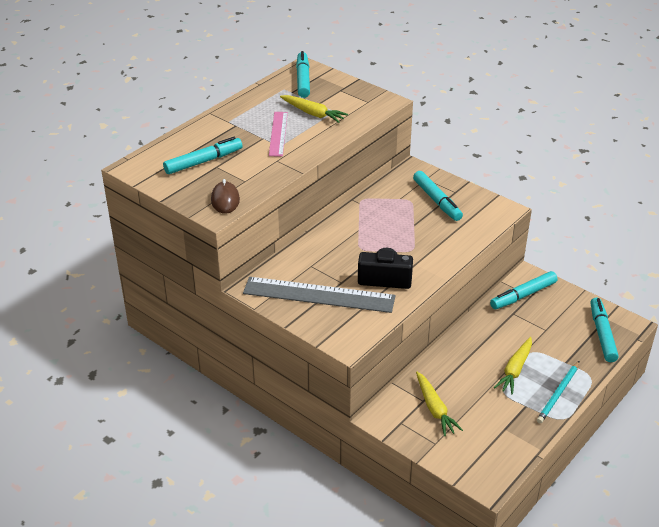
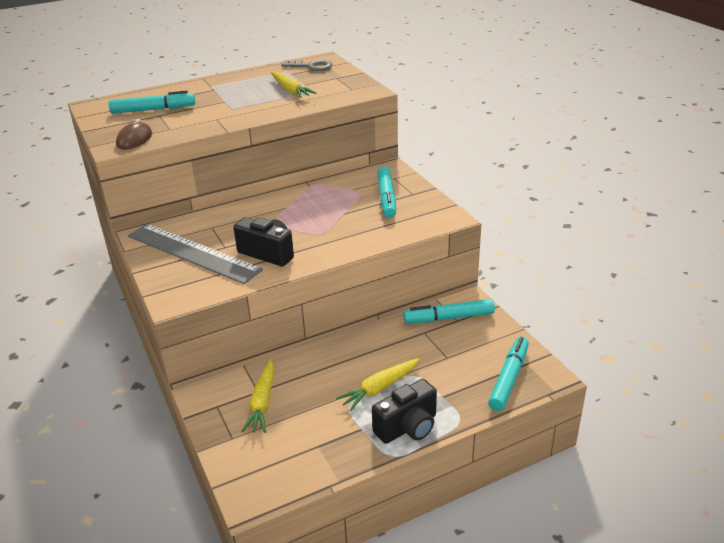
camera: 25 degrees right, 5 degrees down
(278, 133) = (241, 100): pink ruler -> none
(303, 80) = (311, 66): turquoise marker -> grey key
(558, 394) = (407, 427): turquoise pencil -> black camera

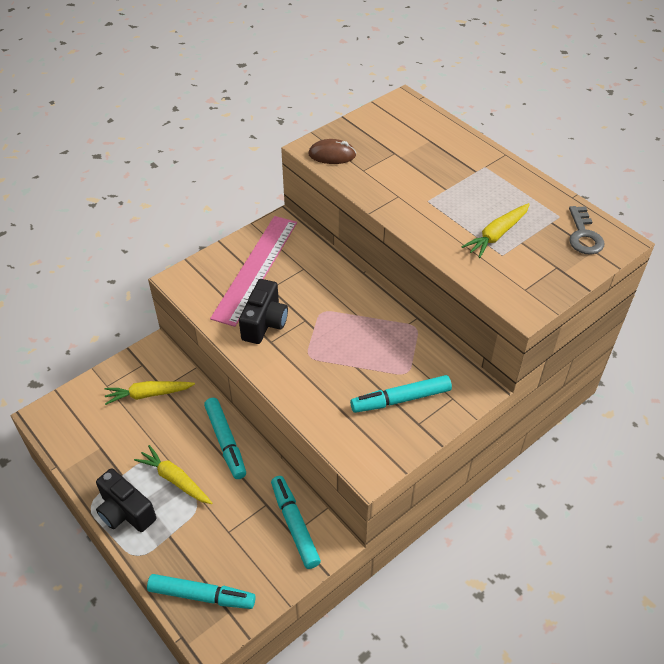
camera: 75 degrees right, 15 degrees up
(153, 110) = (405, 145): turquoise marker -> turquoise marker (225, 442)
(192, 253) = (255, 268): grey ruler -> pink ruler

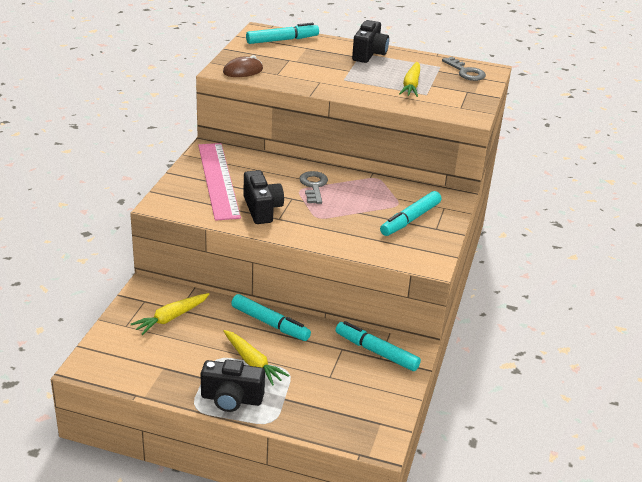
camera: 35 degrees left, 15 degrees down
(175, 479) = (252, 362): yellow carrot -> yellow carrot turned 135 degrees counterclockwise
(202, 595) = (349, 423): turquoise marker -> turquoise marker (282, 40)
(340, 312) = (313, 186): none -> grey key
(491, 171) = (369, 54): none -> black camera

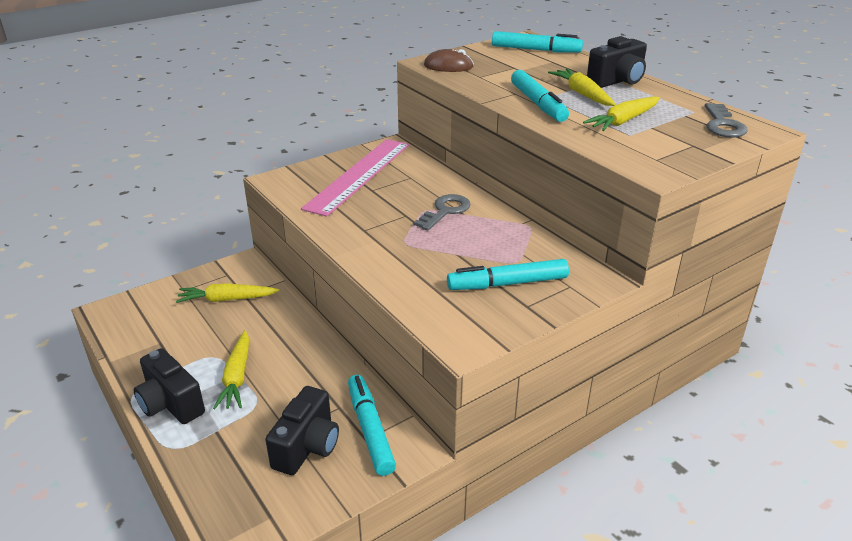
camera: 40 degrees right, 0 degrees up
(262, 209) = (360, 215): black camera -> black camera (307, 447)
(270, 323) = (303, 345): turquoise marker -> turquoise marker (538, 104)
(362, 71) = (582, 94): none -> yellow carrot

